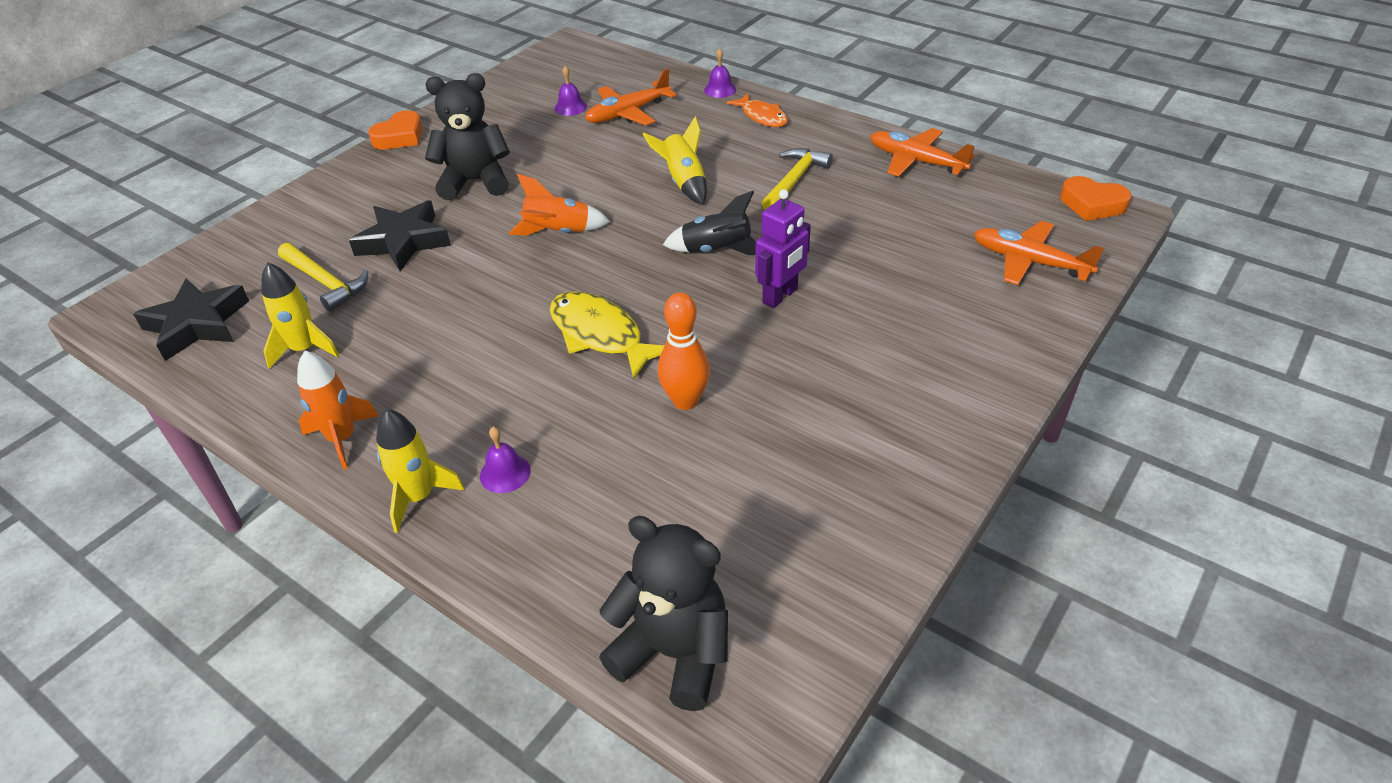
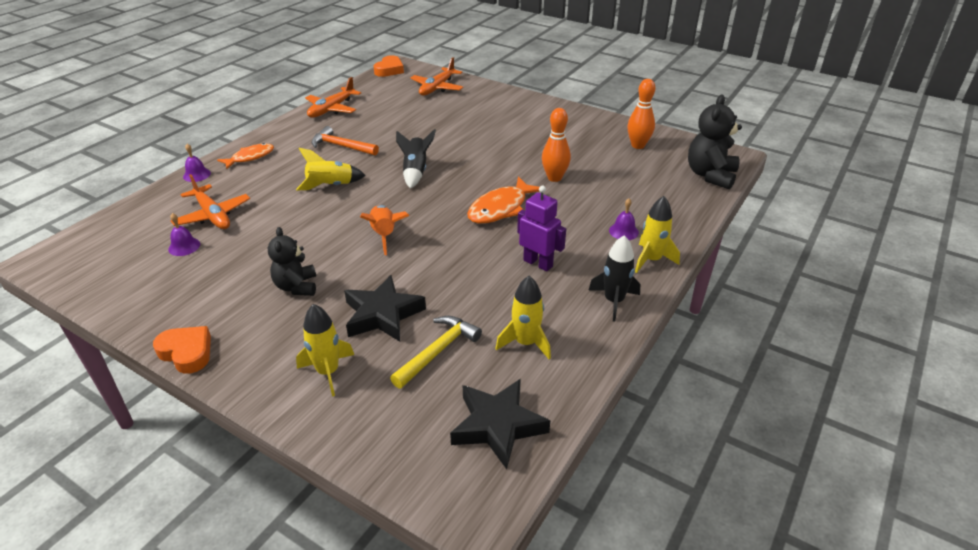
camera: 95 degrees left, 5 degrees down
(333, 214) = (328, 372): none -> yellow rocket
(342, 439) = (614, 301): orange rocket -> black rocket
(475, 182) = (296, 287): black teddy bear -> black teddy bear, size x0.67
(600, 335) = (501, 208): yellow fish -> orange fish
(780, 296) = (463, 151): purple robot -> purple robot (538, 263)
(794, 181) = (341, 146): yellow hammer -> orange hammer
(809, 541) = (638, 145): none -> orange bowling pin

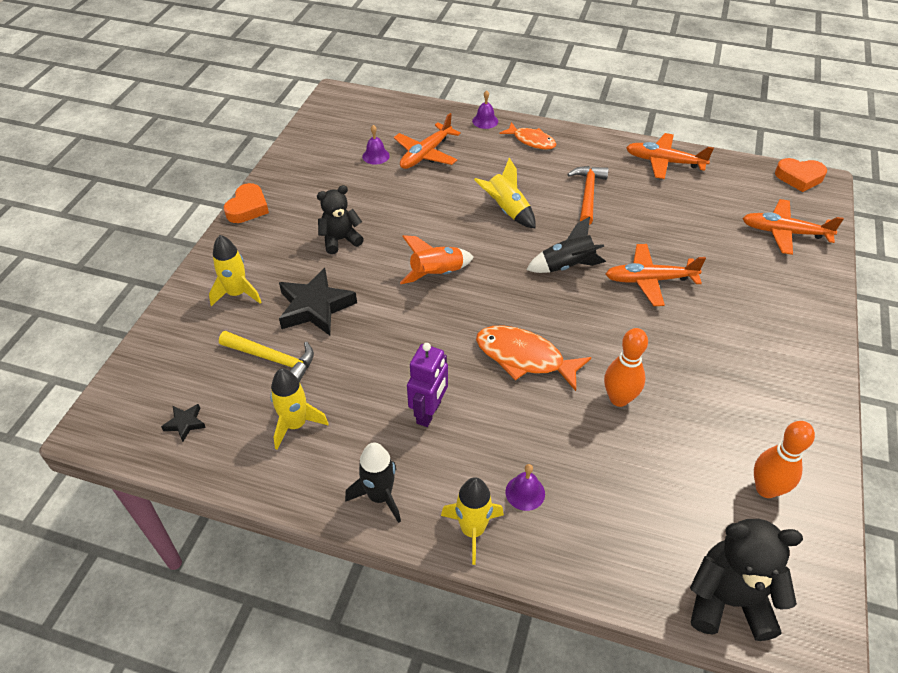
camera: 75 degrees right, 10 degrees up
(451, 142) = (650, 280): none -> orange plane
(498, 426) = (185, 423): black star -> black star, size x0.46

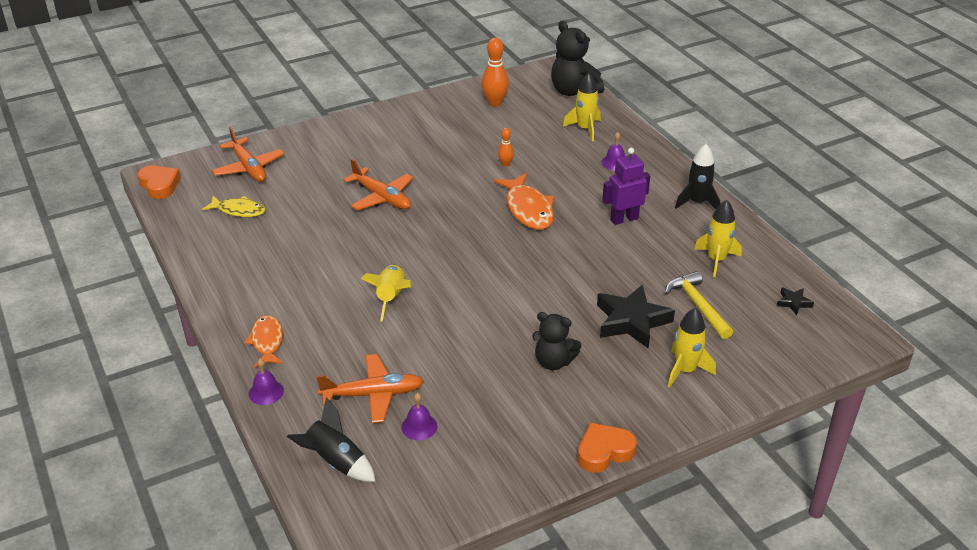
camera: 135 degrees left, 10 degrees down
(437, 274) = (513, 287): orange rocket -> none
(472, 530) = (661, 166): yellow rocket -> yellow rocket (585, 129)
(566, 266) = (417, 236): black rocket -> black rocket (335, 462)
(588, 194) = (313, 269): orange hammer -> none
(619, 399) = (505, 164): orange bowling pin -> orange bowling pin, size x0.54
(664, 162) = (212, 253): orange plane -> none
(714, 197) = (239, 210): none -> yellow fish

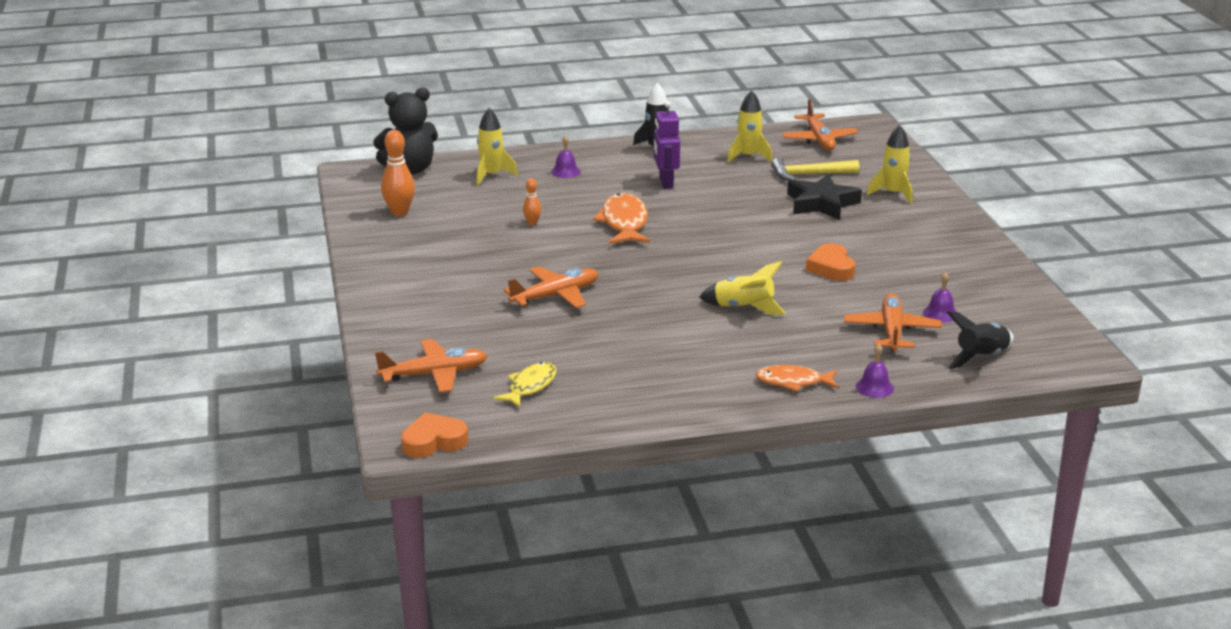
camera: 75 degrees left, 10 degrees down
(528, 209) = (624, 223): orange fish -> orange fish turned 90 degrees counterclockwise
(553, 362) = (867, 243): black teddy bear -> none
(604, 451) = (984, 240): orange heart -> orange heart (831, 268)
(793, 303) = (819, 139): black star -> orange plane

